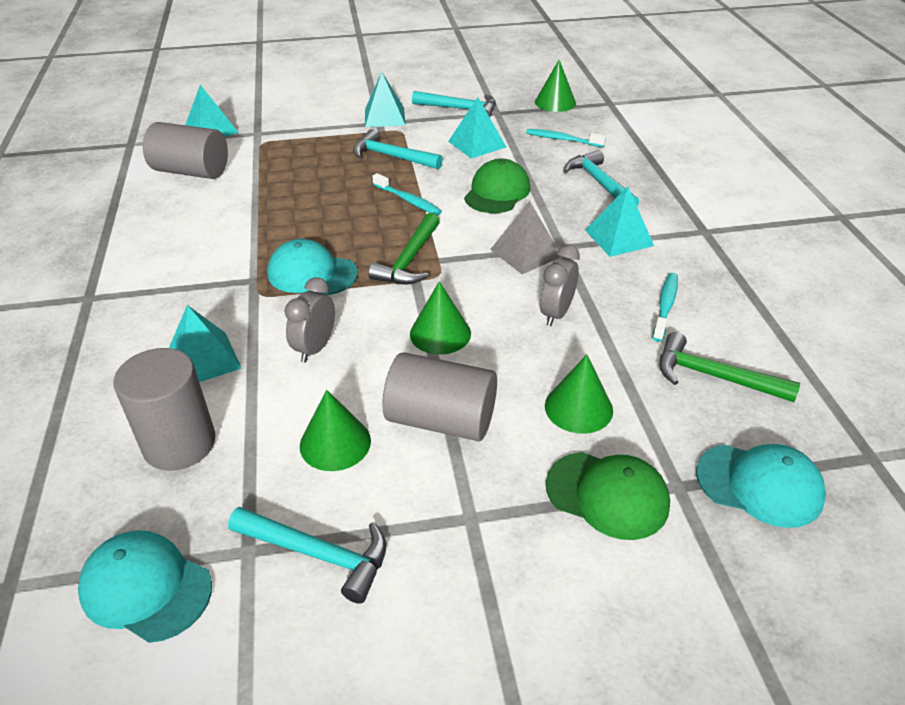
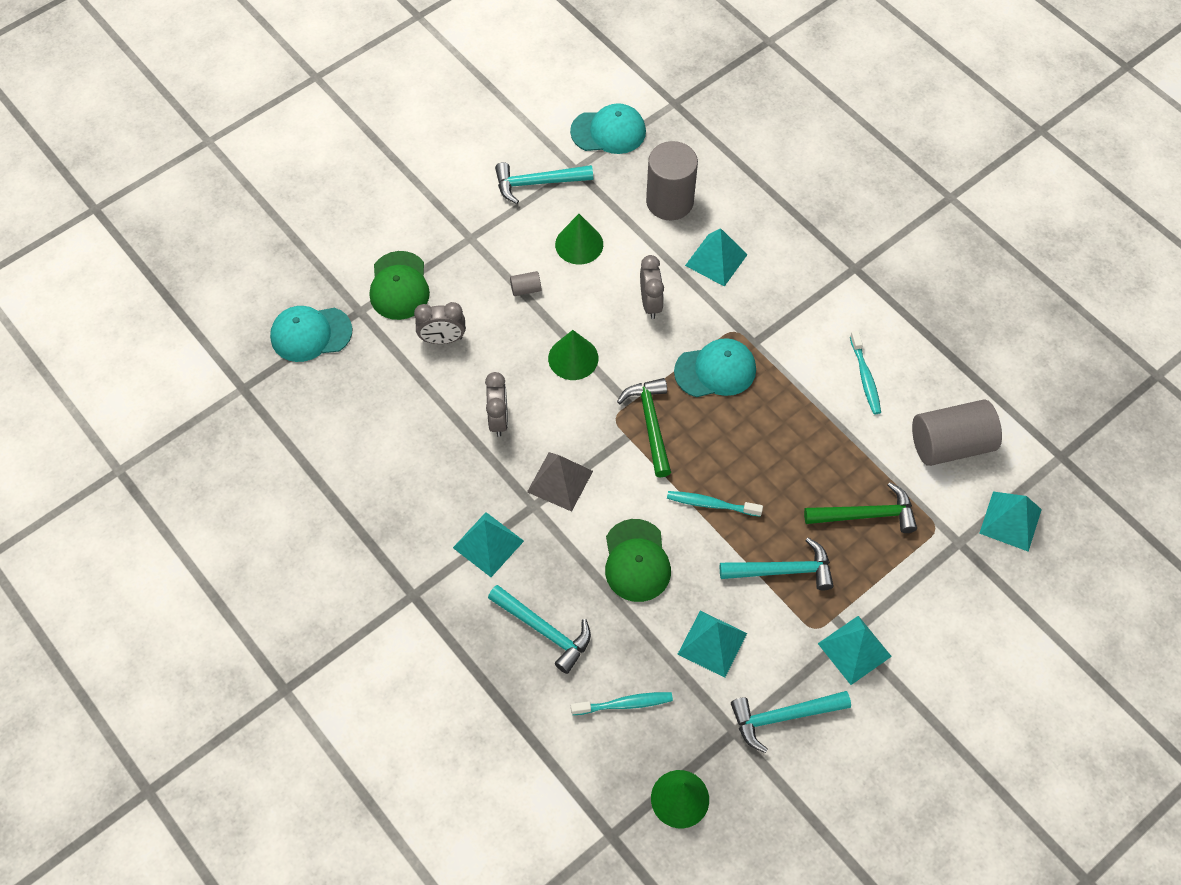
camera: 150 degrees right, 20 degrees up
(441, 420) = (526, 289): grey cylinder -> grey cylinder, size x0.41
(578, 408) = (442, 339): green cone -> grey clock
(607, 495) = (399, 286): green cap -> green cap turned 90 degrees counterclockwise
(665, 306) = (417, 469): turquoise toothbrush -> turquoise toothbrush (865, 377)
(714, 376) = (359, 410): green hammer -> green hammer (866, 515)

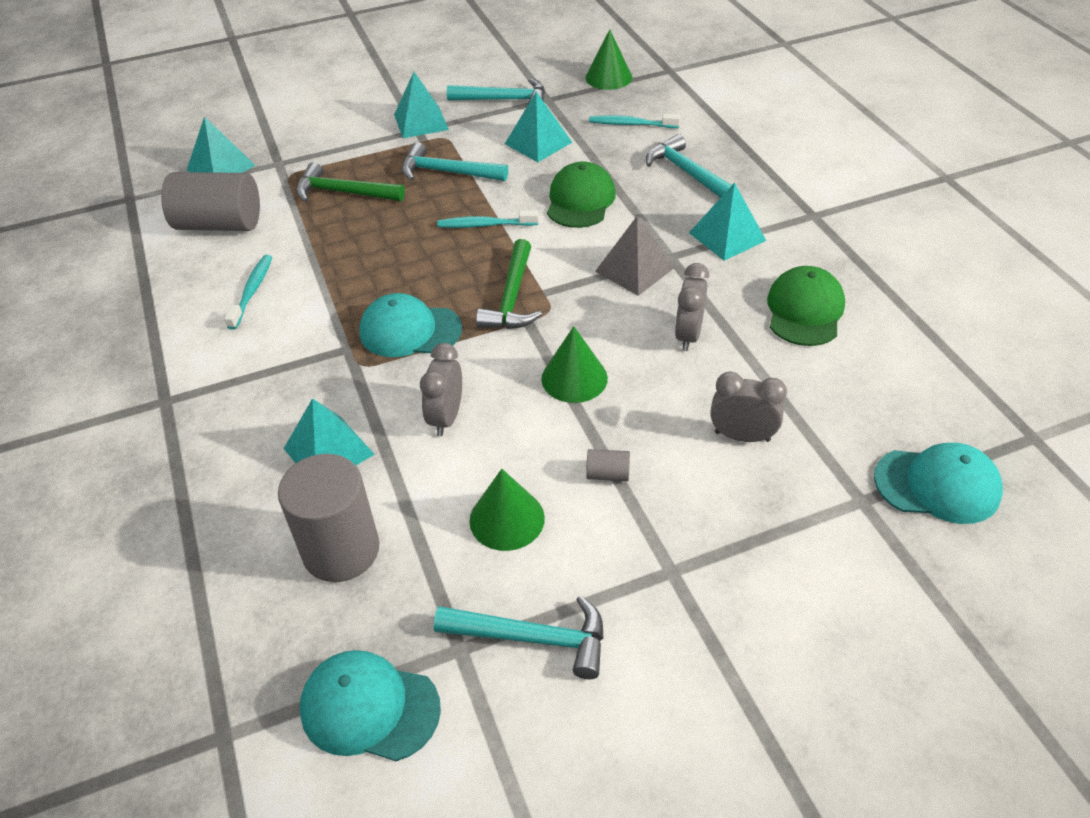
camera: 160 degrees left, 15 degrees down
(399, 286) = (797, 522): green cap -> green cap (804, 310)
(711, 504) = (485, 225): turquoise toothbrush -> turquoise toothbrush turned 150 degrees clockwise

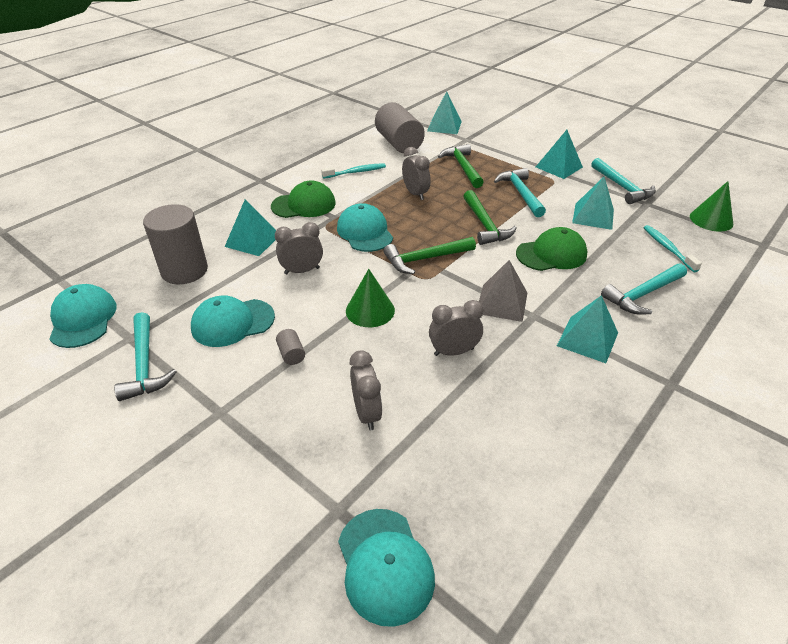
camera: 60 degrees right, 5 degrees down
(364, 255) = (415, 194): none -> grey clock
(485, 225) = (485, 225): turquoise toothbrush -> green hammer
(507, 519) = (233, 322): green cone -> turquoise cap
(687, 173) = (642, 294): turquoise hammer -> turquoise hammer turned 150 degrees counterclockwise
(804, 310) = (539, 412): green cap -> green cap (304, 205)

